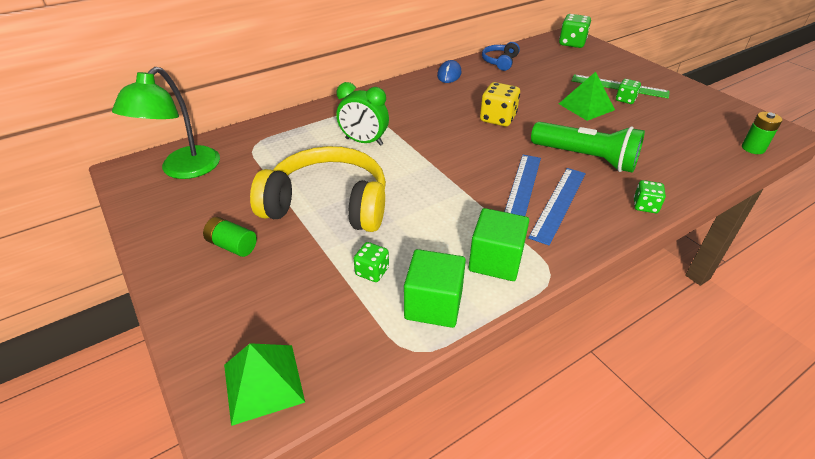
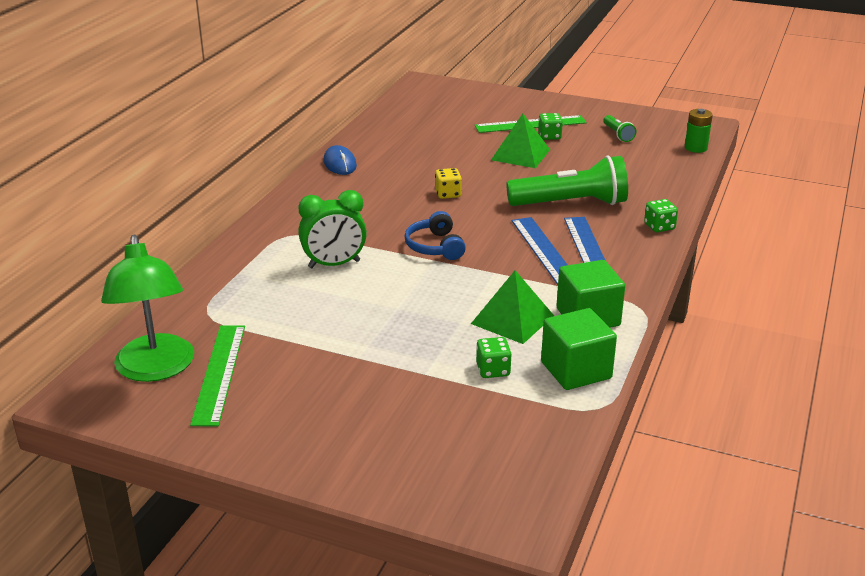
camera: 35 degrees left, 10 degrees down
(209, 188) = (219, 373): none -> green ruler
(232, 246) = (326, 409): green battery -> none
(263, 382) = (506, 487): green pyramid -> green pyramid (512, 319)
(328, 204) = (375, 335): yellow headphones -> none
(498, 118) = (448, 194): yellow dice -> yellow dice, size x0.61
(500, 62) = (380, 133): blue headphones -> blue headphones (435, 247)
(572, 43) = (435, 91): green dice -> none
(687, 115) = (618, 134): none -> green flashlight

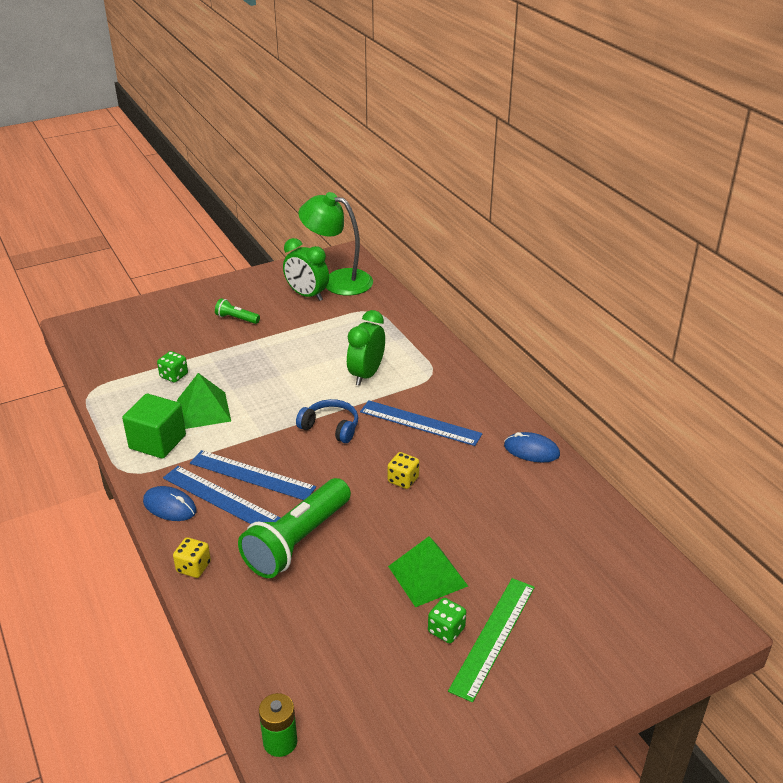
camera: 130 degrees right, 5 degrees up
(219, 373) = (307, 295): green ruler -> green clock
(369, 213) = (420, 423): none -> blue ruler
(576, 370) = (126, 403): green cube -> none
(618, 134) = (389, 696): green flashlight -> green flashlight (236, 319)
(634, 267) = (169, 506): none -> blue mouse
(659, 227) = (193, 567): green dice -> yellow dice

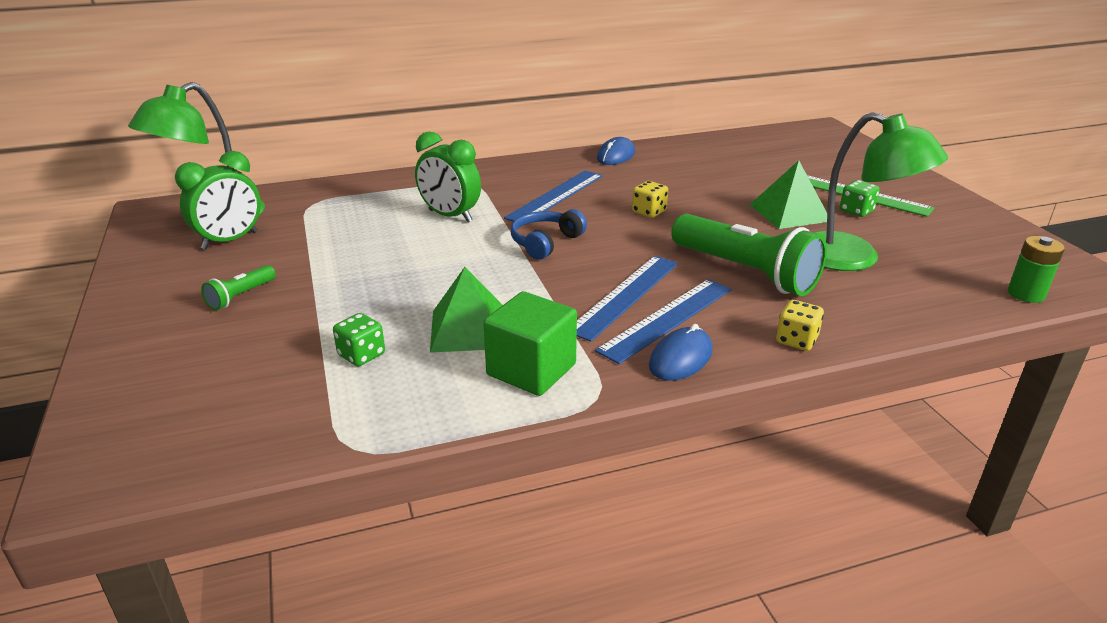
camera: 80 degrees left, 5 degrees down
(335, 616) = (854, 258): none -> green lamp

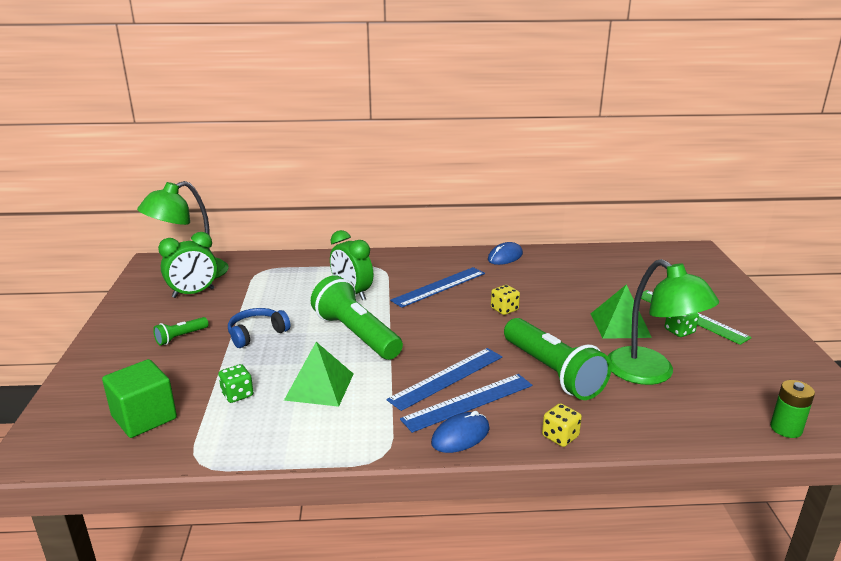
camera: 15 degrees right, 5 degrees down
(482, 262) = (356, 334): none -> green flashlight
(531, 370) = (346, 426): green cube -> green cube (144, 417)
(545, 242) = (410, 325): blue headphones -> blue headphones (256, 334)

